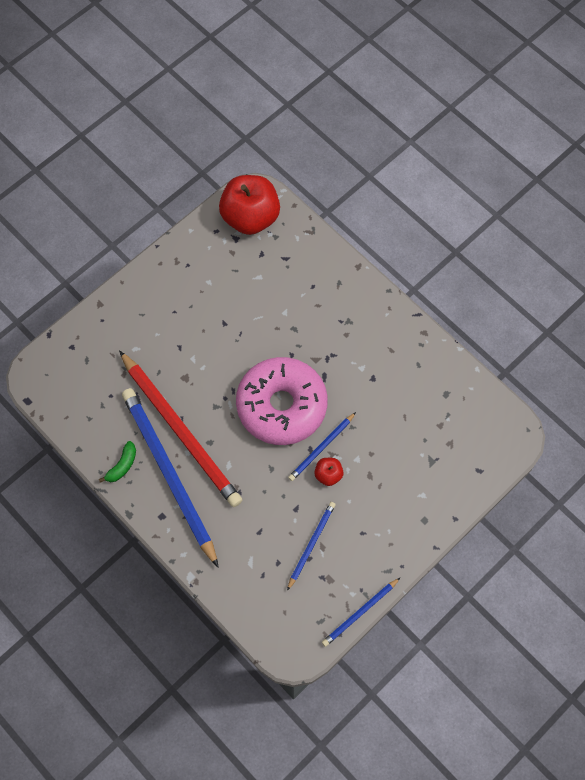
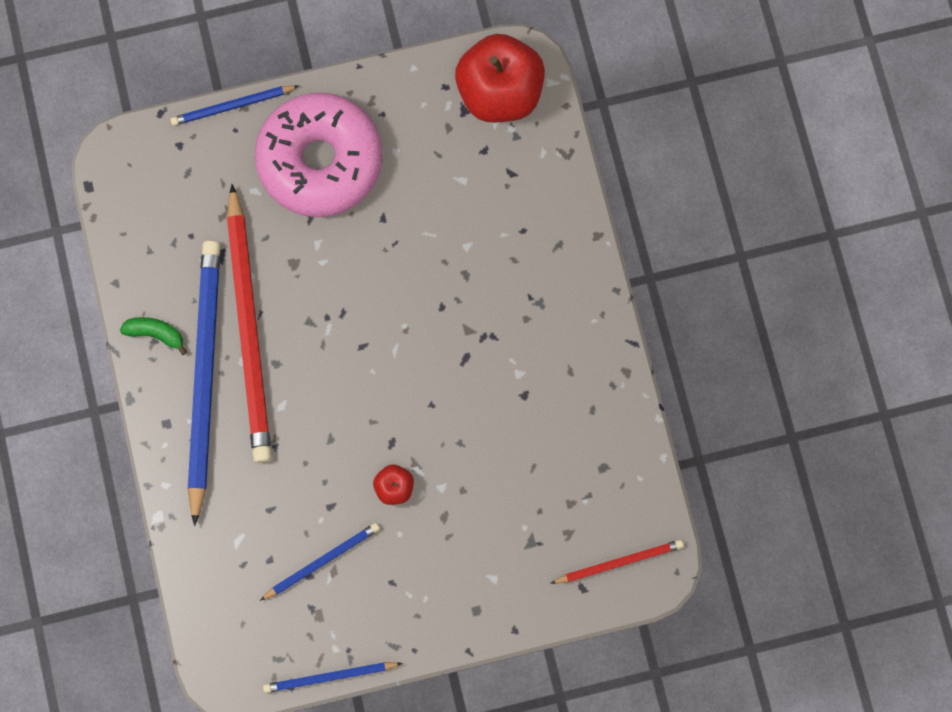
camera: 30 degrees right, 10 degrees up
(122, 465) = (155, 333): green banana -> green banana turned 135 degrees counterclockwise
(281, 406) = (390, 367): pink donut -> pink donut (320, 161)
(321, 448) = (406, 448): blue pencil -> blue pencil (232, 106)
(491, 443) = (619, 562): none -> red pencil

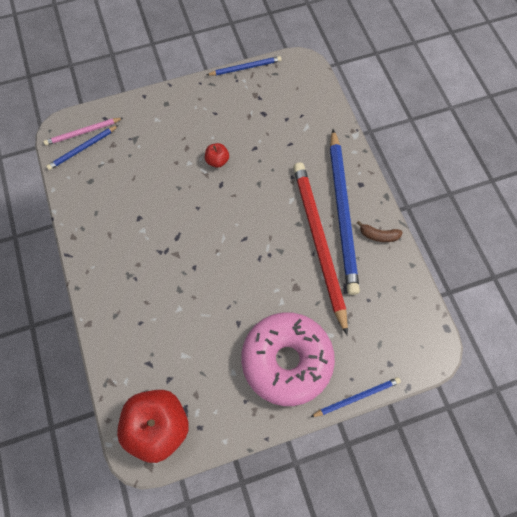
camera: 175 degrees right, 10 degrees down
(155, 333) = (378, 235): green banana -> brown banana
(322, 561) = (256, 120): blue pencil -> blue pencil (82, 149)
(619, 562) = (83, 132): red pencil -> pink pencil

